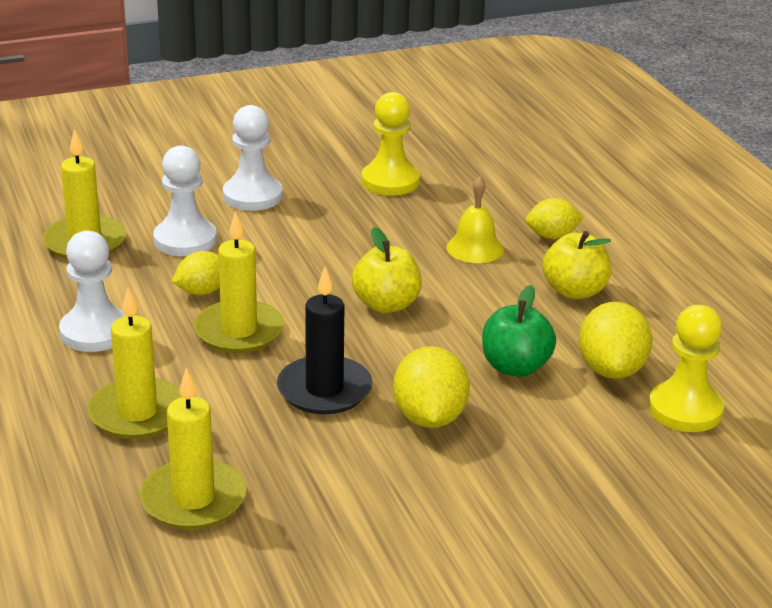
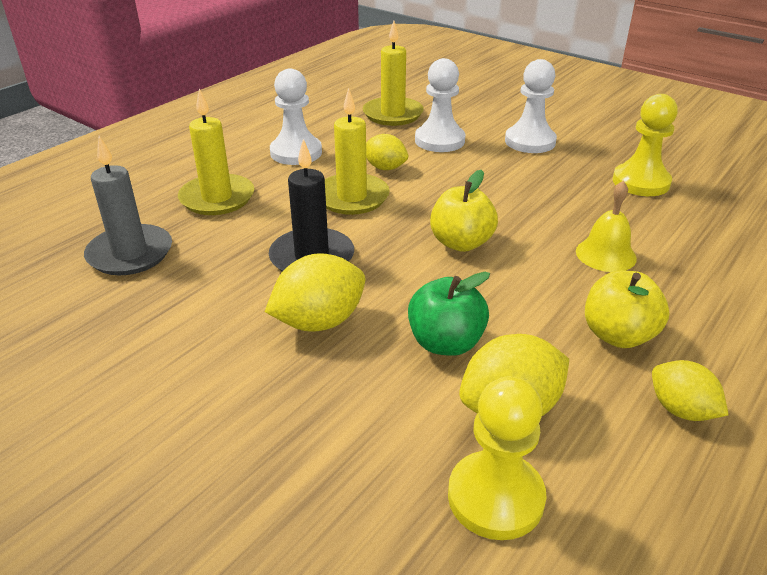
camera: 60 degrees right, 5 degrees up
(193, 499) = (130, 254): yellow candle -> grey candle
(552, 236) = (692, 288): yellow lemon -> yellow lemon (681, 410)

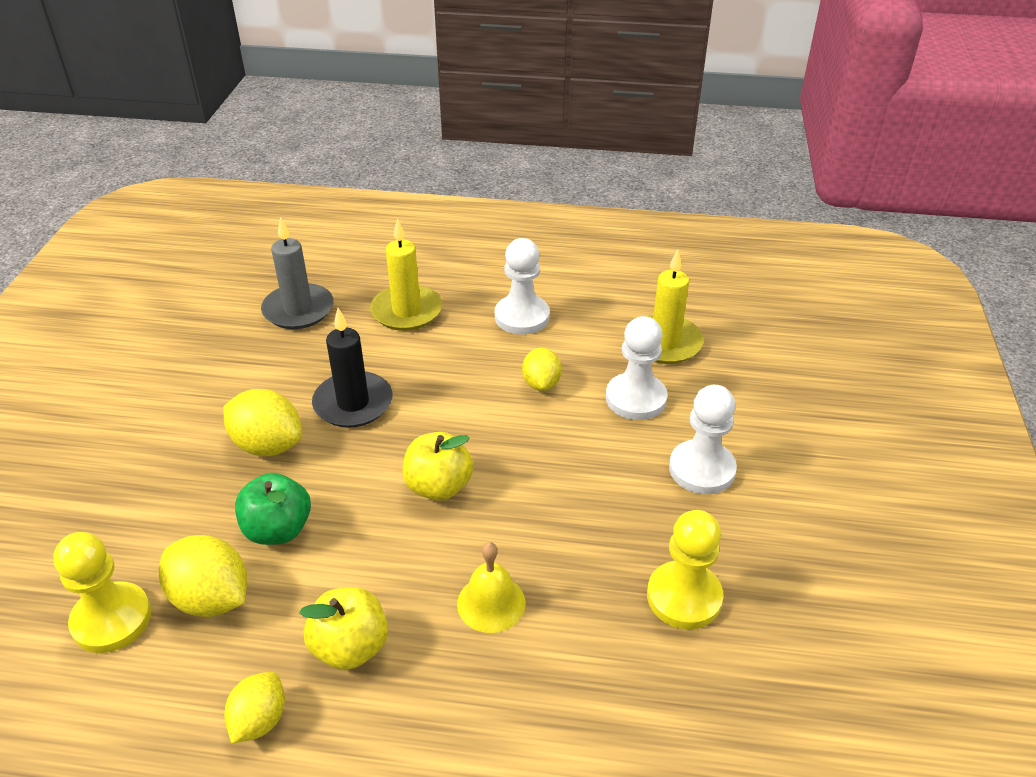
camera: 60 degrees right, 5 degrees up
(352, 197) = (467, 385): yellow candle -> none

